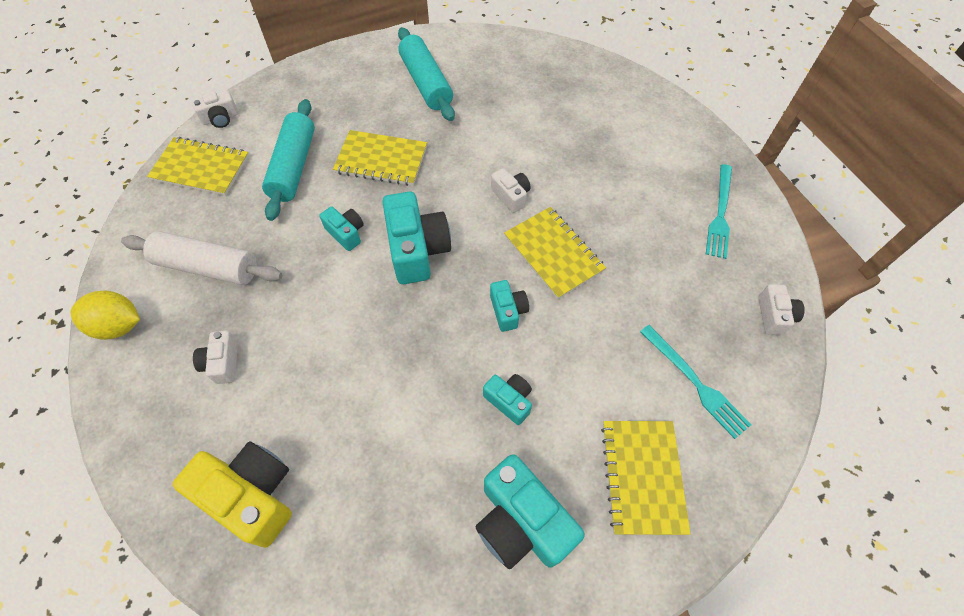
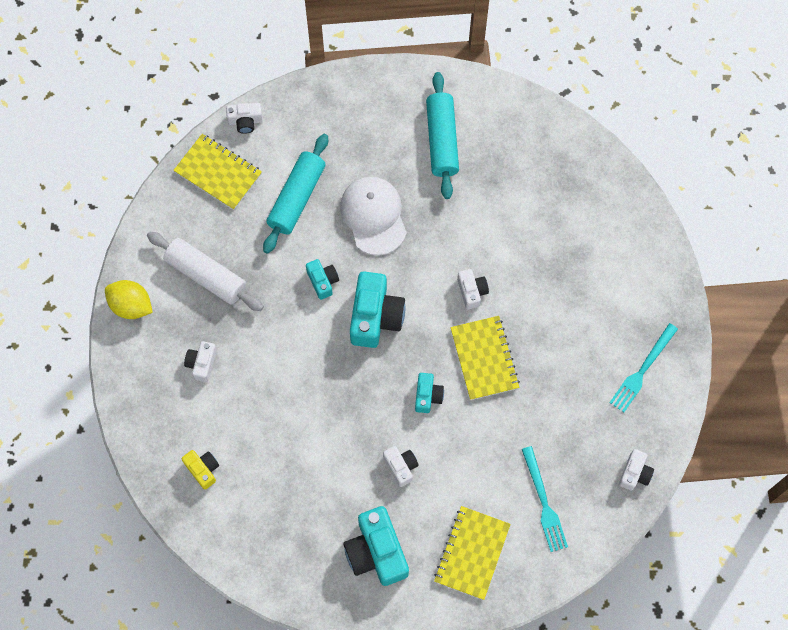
camera: 20 degrees right, 10 degrees up
(252, 495) = (203, 469): yellow camera -> yellow camera, size x0.53
(381, 160) = (373, 216): yellow notebook -> white cap
(509, 400) = (401, 467): turquoise camera -> white camera

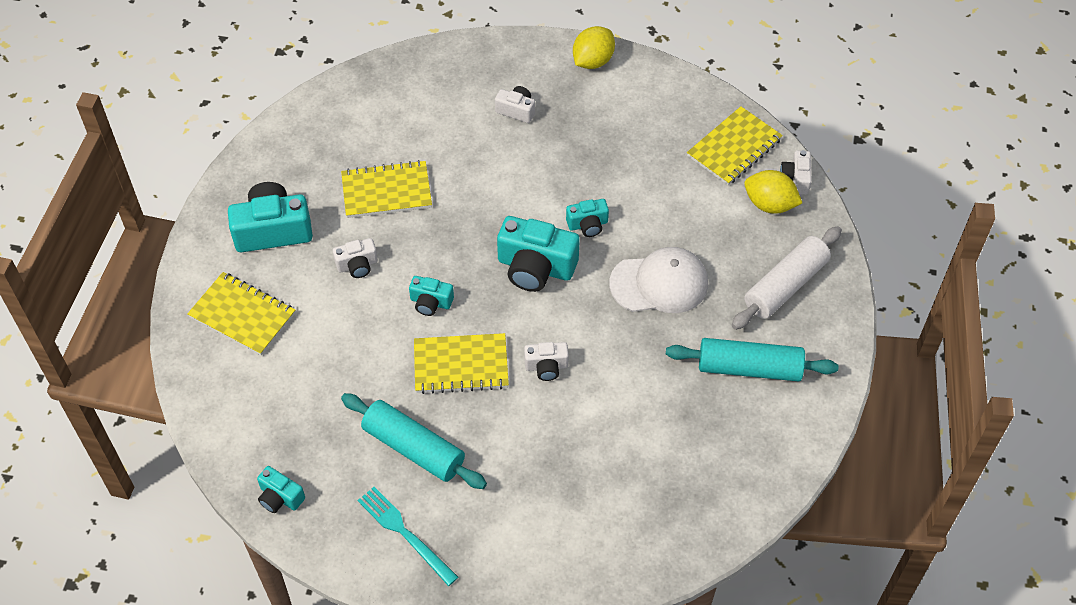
camera: 100 degrees right, 15 degrees down
(203, 469) = (404, 99): yellow camera -> none
(206, 275) = (614, 124): white rolling pin -> white rolling pin (785, 286)
(276, 139) = (769, 204): none -> yellow lemon
(297, 198) = (693, 214): turquoise rolling pin -> turquoise rolling pin (413, 448)
(315, 460) = (386, 191): none -> yellow notebook
(544, 502) = (275, 395): turquoise fork -> none
(634, 473) = (280, 497): white camera -> turquoise camera

